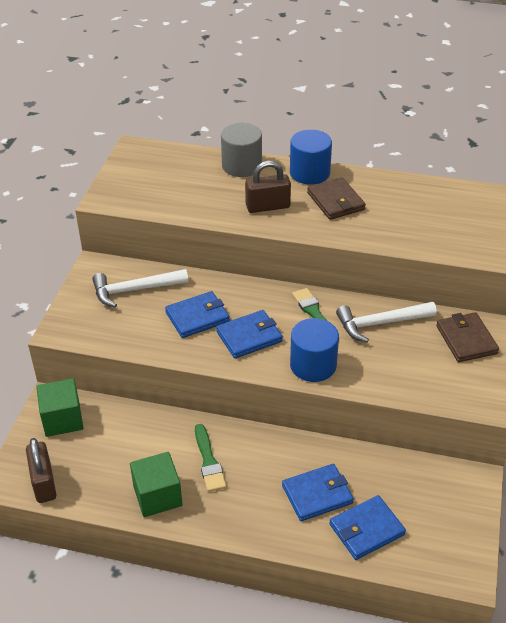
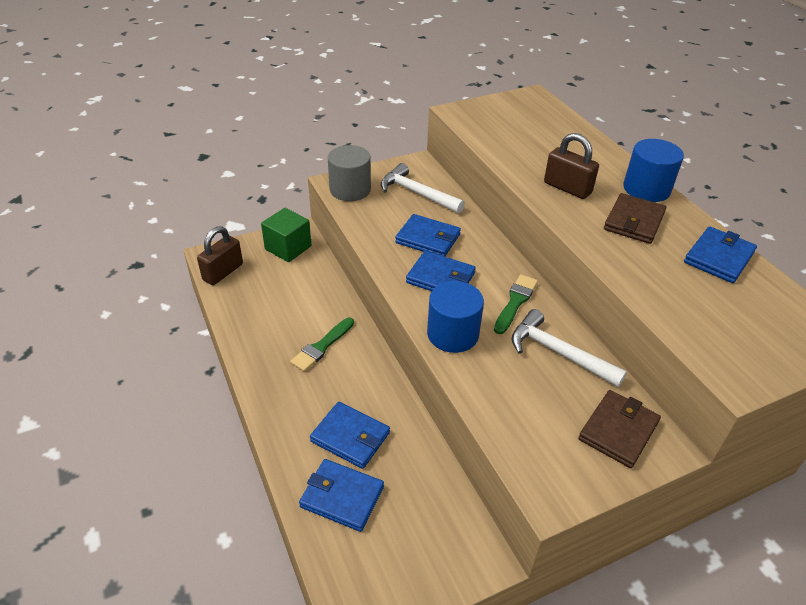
camera: 50 degrees right, 0 degrees up
(157, 496) = (261, 337): green cube -> none
(241, 166) = (595, 151): grey cylinder -> grey cylinder (350, 189)
(405, 191) = (718, 257): none -> blue wallet

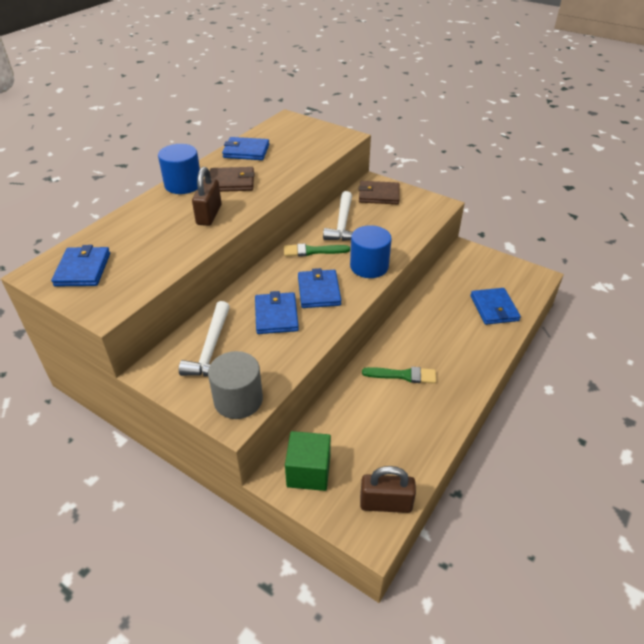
camera: 120 degrees left, 0 degrees up
(350, 437) = (456, 323): blue wallet -> blue wallet (83, 269)

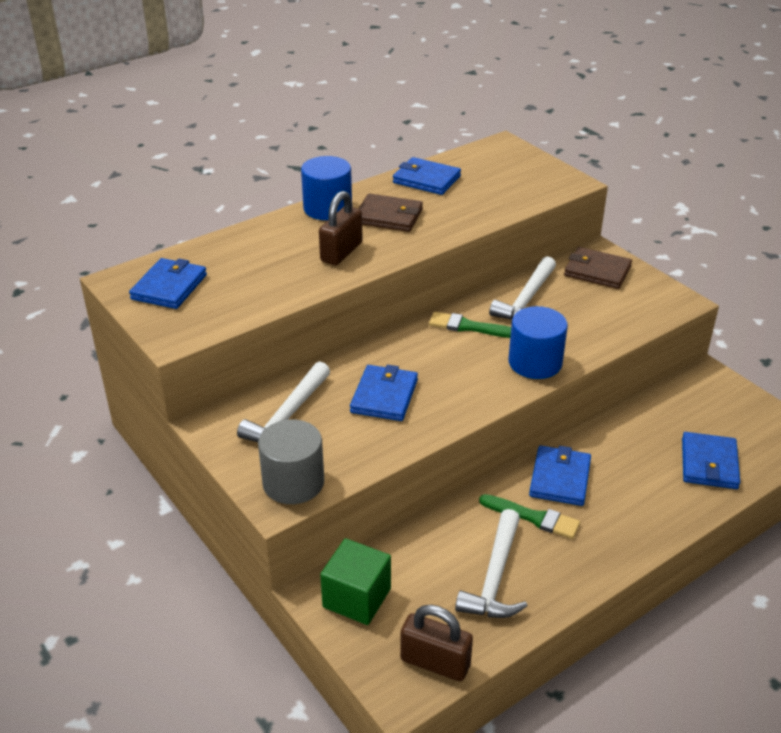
camera: 20 degrees right, 5 degrees down
(319, 291) = (452, 379): blue wallet -> blue wallet (560, 478)
(397, 426) = (495, 577): none -> white hammer

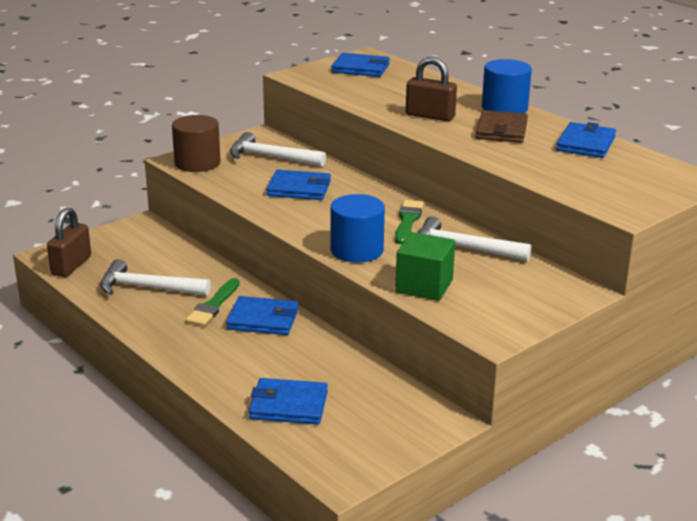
camera: 85 degrees right, 10 degrees down
(293, 482) = (197, 163): grey cylinder -> brown cylinder
(357, 598) = (136, 236): green cube -> green cube (424, 286)
(597, 271) = (537, 288): brown wallet -> none

